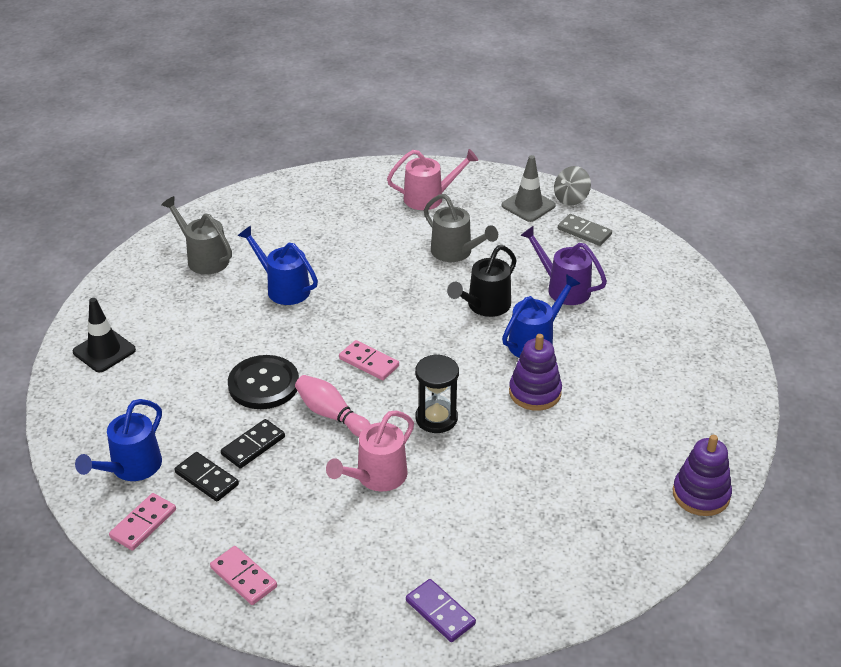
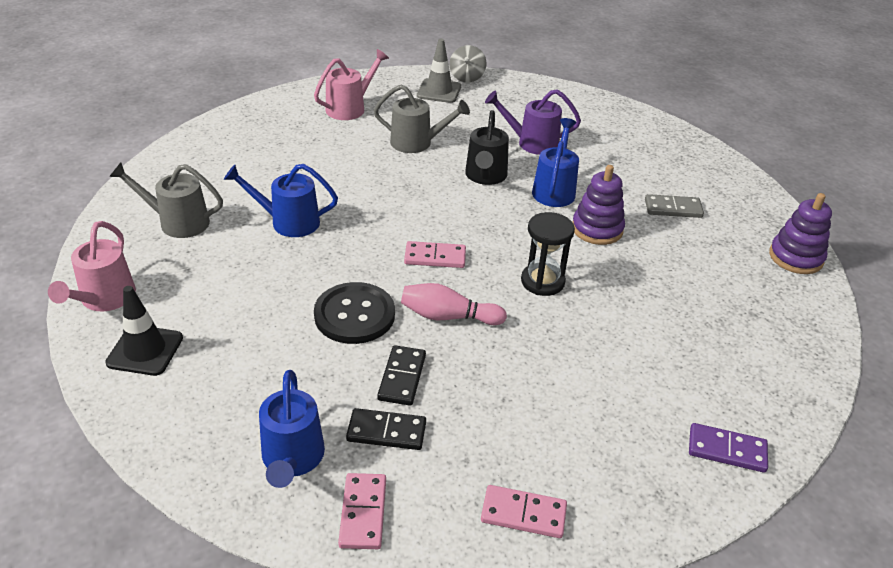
camera: 35 degrees left, 0 degrees up
(376, 477) = (546, 355): pink watering can -> pink watering can (104, 299)
(584, 232) = (503, 97): grey domino -> grey domino (673, 208)

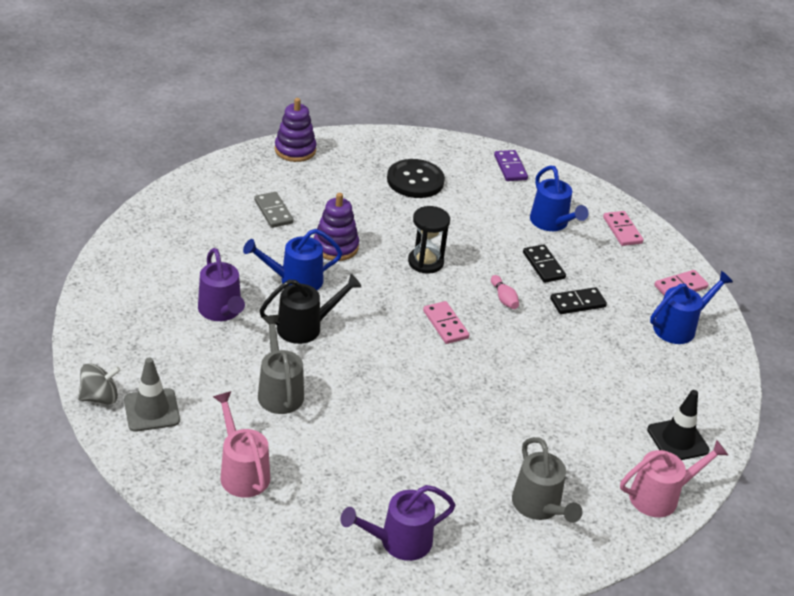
camera: 120 degrees left, 0 degrees up
(224, 147) = (398, 542): none -> purple watering can
(288, 222) = (476, 430): blue watering can -> blue watering can (552, 223)
(350, 108) = (242, 471): pink watering can -> pink watering can turned 45 degrees clockwise
(354, 315) = (545, 345): black button -> black button (415, 180)
(386, 432) = (623, 296): black domino -> black domino (543, 265)
(448, 316) = (504, 298): pink bowling pin -> pink bowling pin, size x0.63

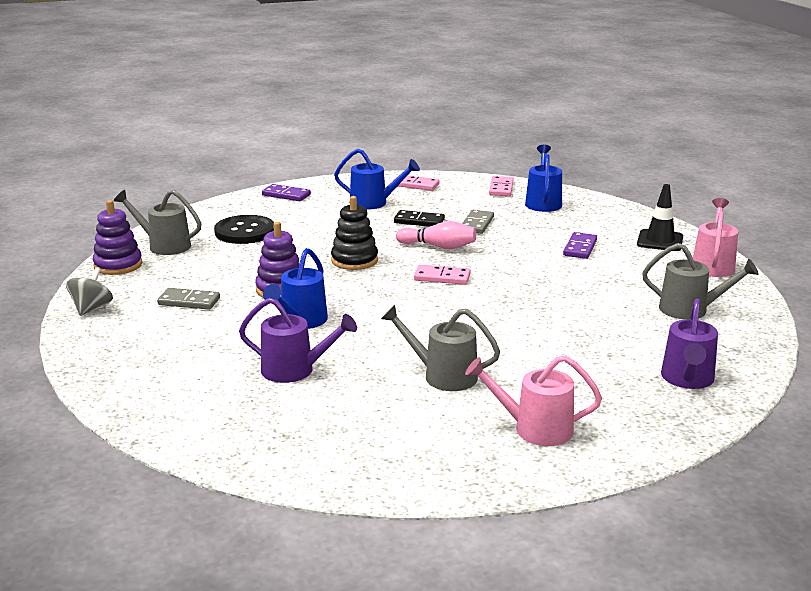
camera: 50 degrees left, 15 degrees down
(100, 397) = (340, 480): grey spinning top -> grey spinning top (91, 308)
(152, 410) = (395, 454): grey traffic cone -> none
(306, 327) = (370, 336): black watering can -> none
(348, 154) = (164, 245): none -> grey watering can
(425, 262) = (354, 260): black hourglass -> black stacking toy
(504, 298) = (438, 246): pink bowling pin -> pink bowling pin, size x1.58
(577, 303) = (476, 224): black domino -> grey domino
(598, 389) = (580, 248): none -> purple domino

